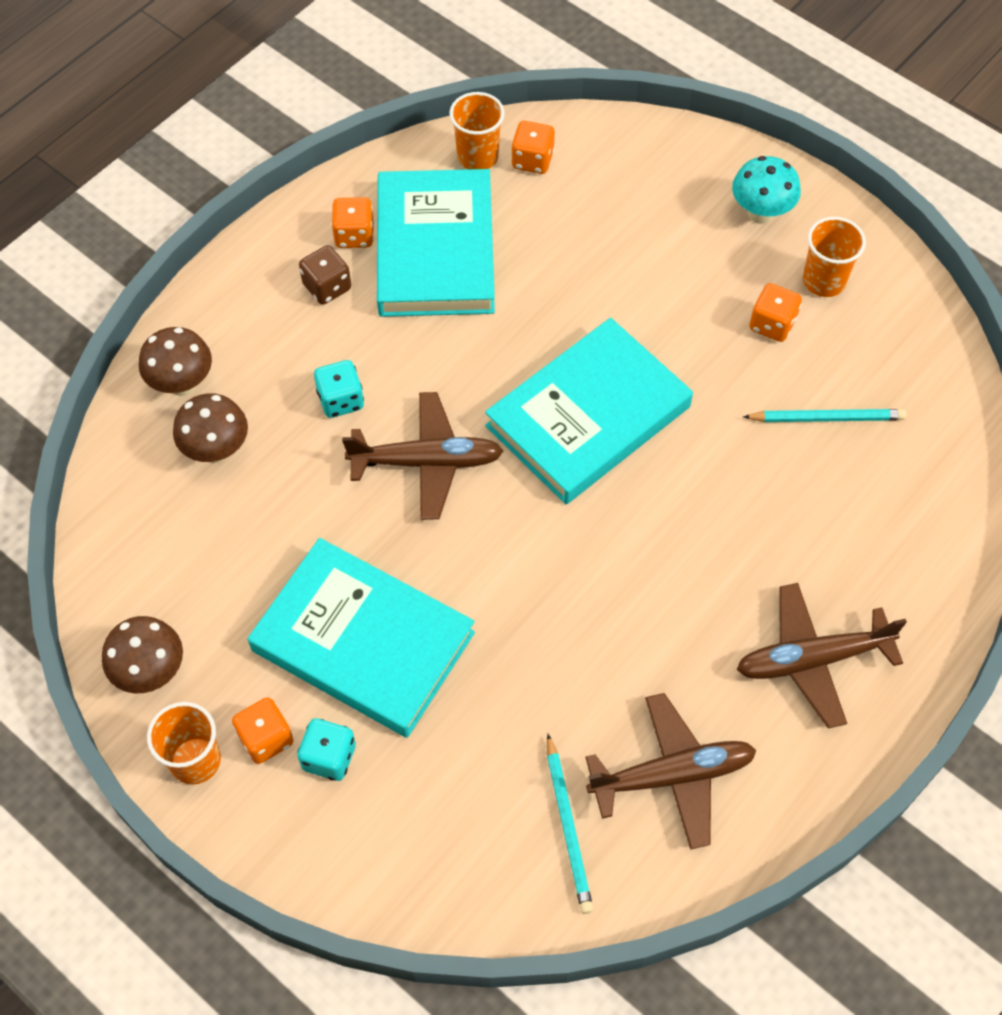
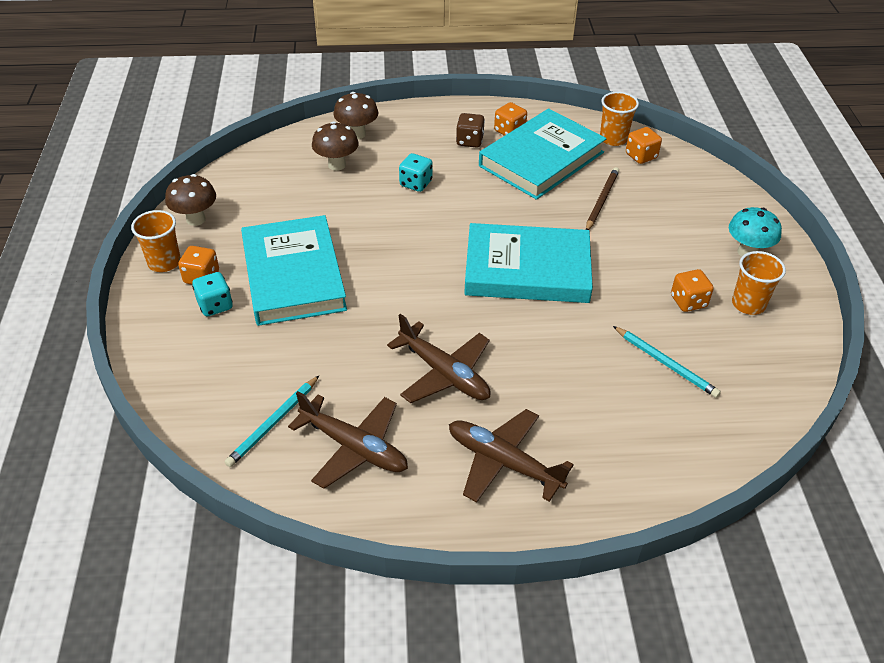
camera: 45 degrees right, 15 degrees down
(427, 462) = (421, 232): brown plane -> brown plane (444, 373)
(560, 259) = (601, 201): none -> brown pencil

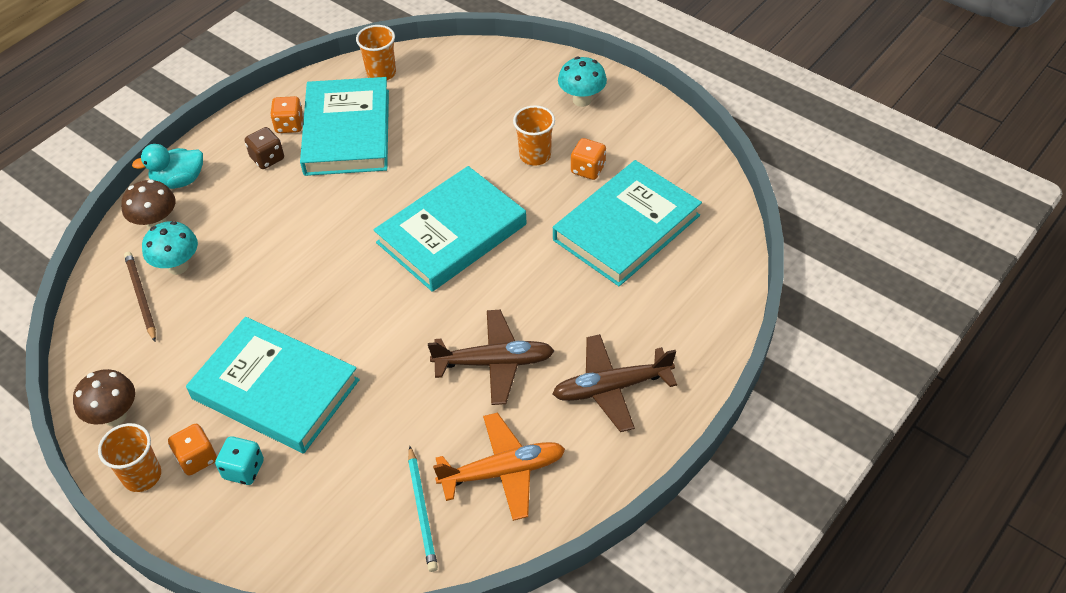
camera: 45 degrees left, 5 degrees up
(337, 165) = (178, 266): brown mushroom -> turquoise mushroom
(354, 447) = (503, 472): brown plane -> orange plane
(401, 119) = (179, 181): none -> turquoise duck
(416, 183) = (271, 230): turquoise dice -> none
(601, 201) = (436, 134): brown pencil -> brown pencil (141, 297)
(641, 156) = (420, 74): orange dice -> none
(666, 363) = (626, 227): turquoise pencil -> turquoise book
(748, 304) = (626, 140): orange cup -> orange cup (535, 155)

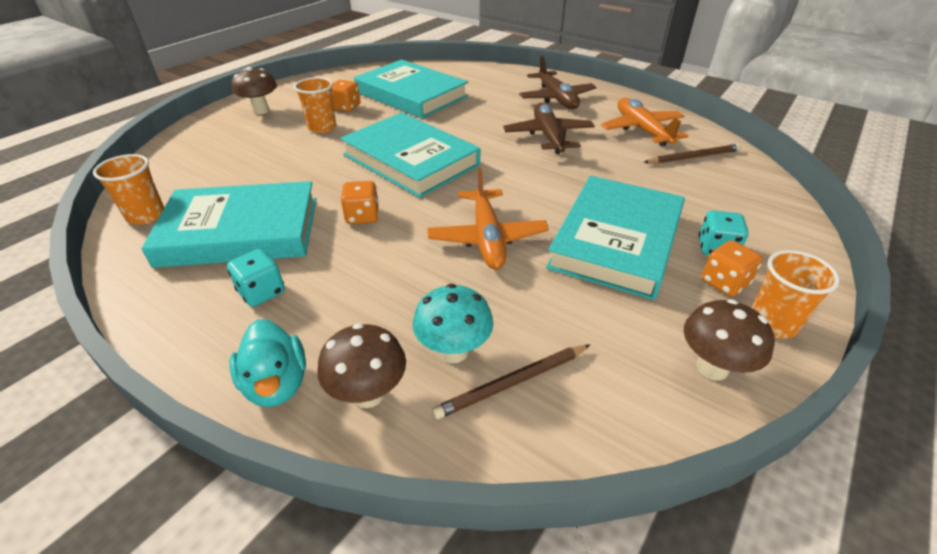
camera: 95 degrees left, 10 degrees down
(267, 158) = (262, 292): brown dice -> turquoise dice
(289, 125) = (203, 280): orange dice -> orange dice (362, 216)
(301, 291) = (487, 238): none -> orange plane
(422, 510) = (693, 157): turquoise pencil -> brown pencil
(582, 100) = (261, 110): turquoise mushroom -> brown mushroom

